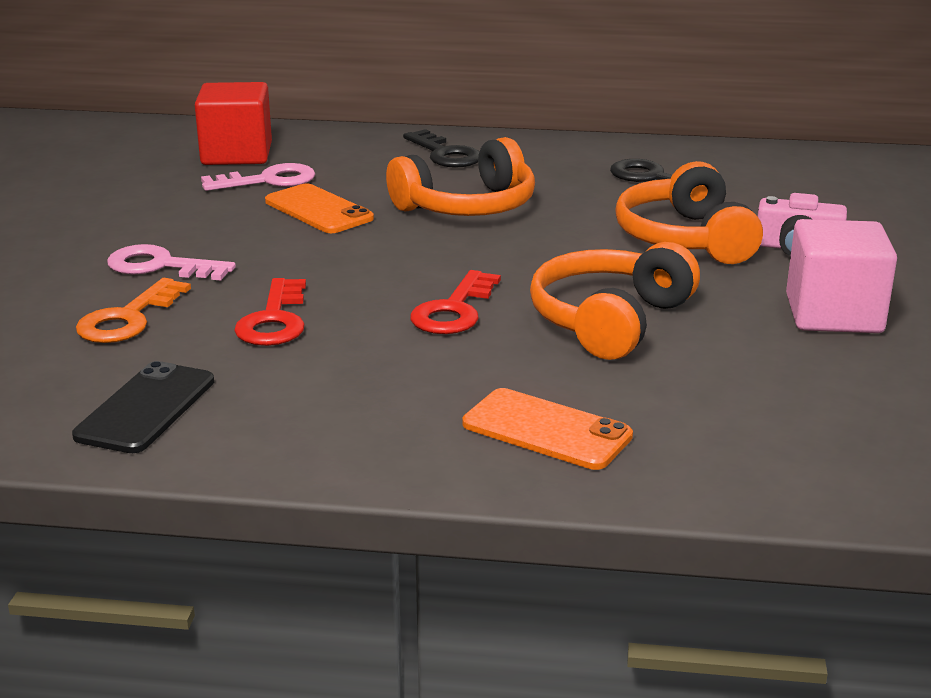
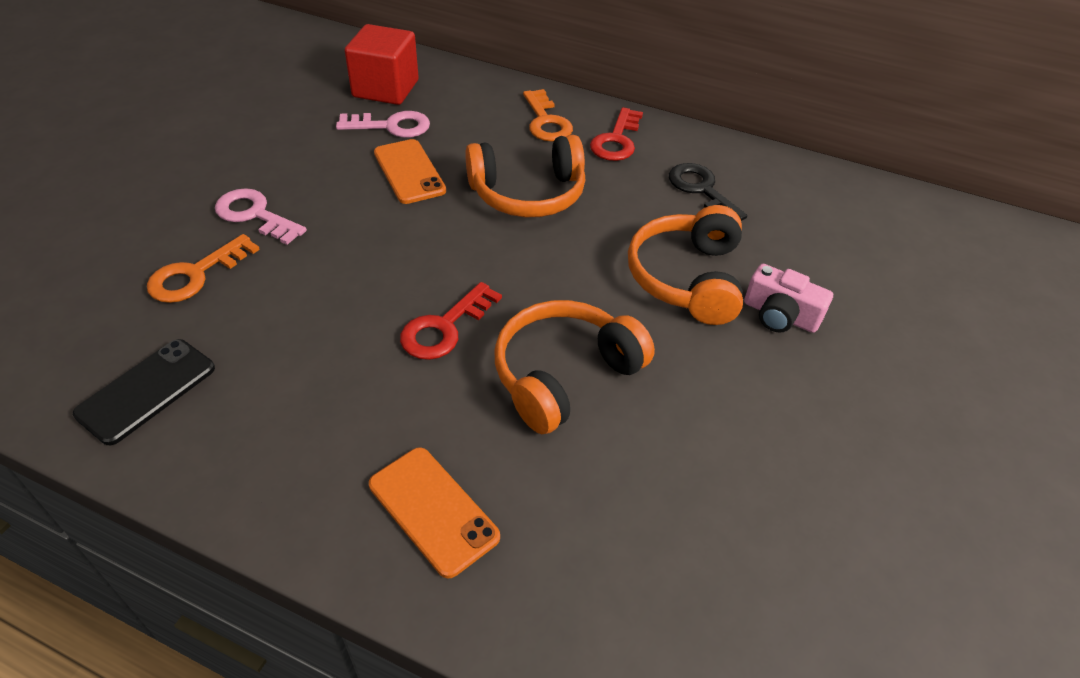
camera: 15 degrees right, 20 degrees up
(274, 320) = (300, 304): red key -> red key (616, 140)
(445, 154) = (546, 122): black key -> orange key
(833, 314) = (765, 417): pink cube -> none

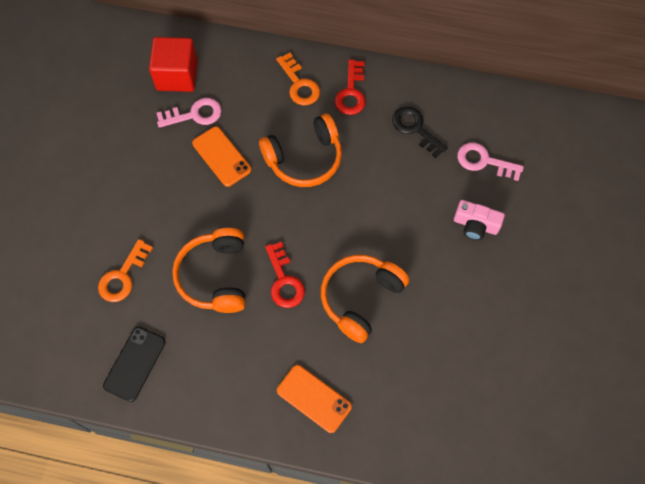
camera: 10 degrees left, 20 degrees up
(254, 215) = (137, 219): pink key -> pink key (484, 161)
(444, 328) = (284, 281): red key -> red key turned 45 degrees counterclockwise
(687, 278) = (418, 208): orange headphones -> orange headphones (215, 276)

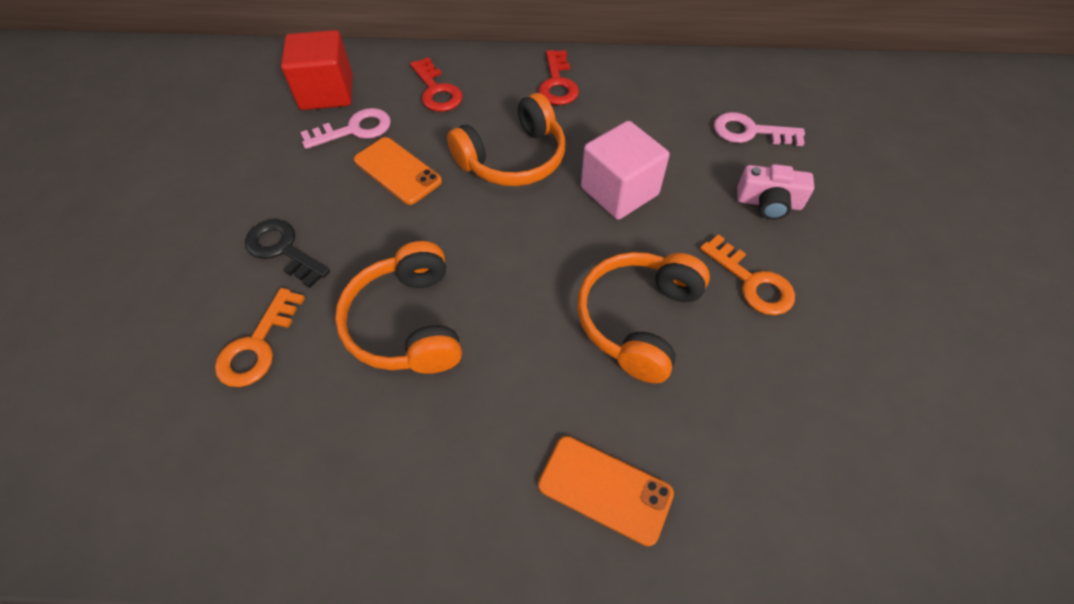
camera: 10 degrees left, 10 degrees down
(134, 364) = (282, 483): black phone -> none
(284, 281) = (516, 313): red key -> red key (437, 91)
(299, 84) = (489, 83): orange key -> orange key (752, 282)
(373, 198) = (619, 191): none -> pink cube
(415, 128) = (650, 109): black key -> black key (282, 250)

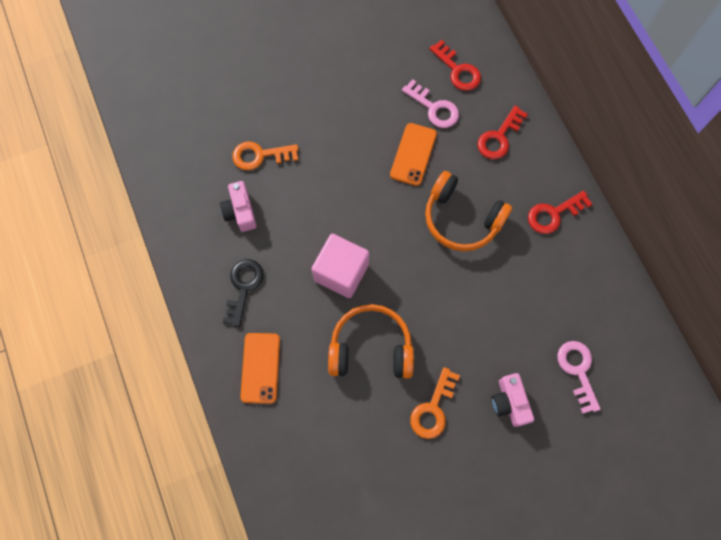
camera: 65 degrees right, 15 degrees up
(282, 250) = (323, 128): black key -> black key (243, 287)
(325, 412) = (240, 211): none -> pink camera
(327, 92) = (458, 70): red cube -> red key
(408, 323) = (308, 222): orange headphones -> none
(619, 191) = (468, 299): pink cube -> pink cube (341, 272)

